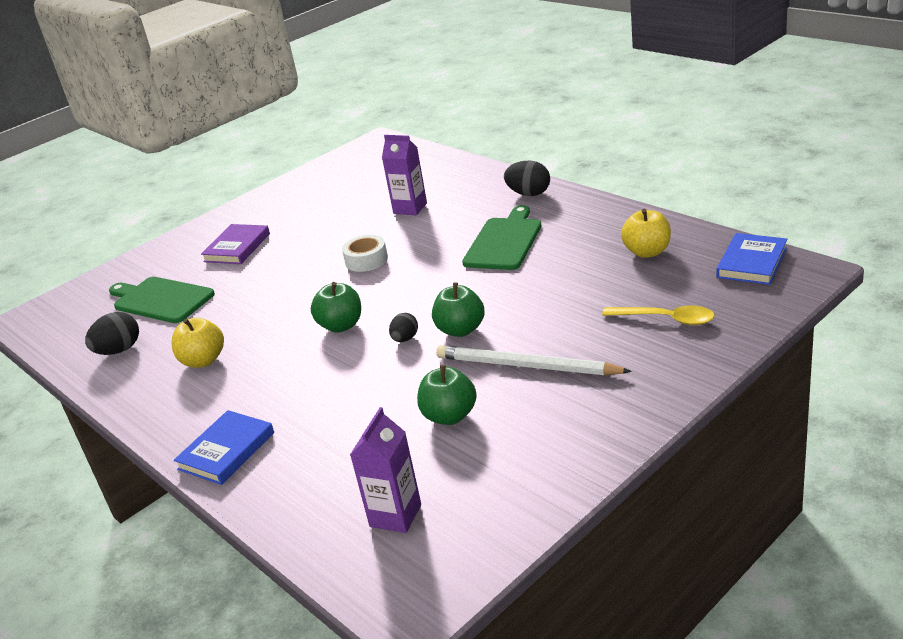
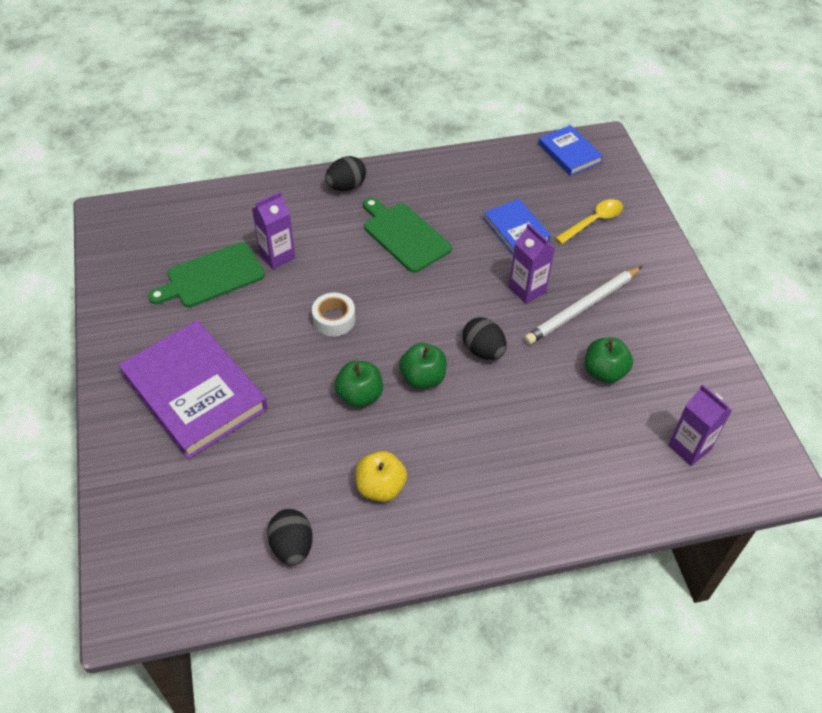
camera: 65 degrees left, 20 degrees up
(161, 300) = (229, 484): green cutting board -> green cutting board (212, 276)
(226, 451) = (533, 516): blue book -> blue book (516, 230)
(237, 247) = (194, 392): purple book -> purple book, size x1.88
(405, 339) = (483, 350): black egg -> black egg, size x1.58
(461, 330) = (503, 316): green apple -> green apple (359, 395)
(513, 326) = (527, 290): none -> purple carton
(647, 252) = (504, 183): yellow apple -> none

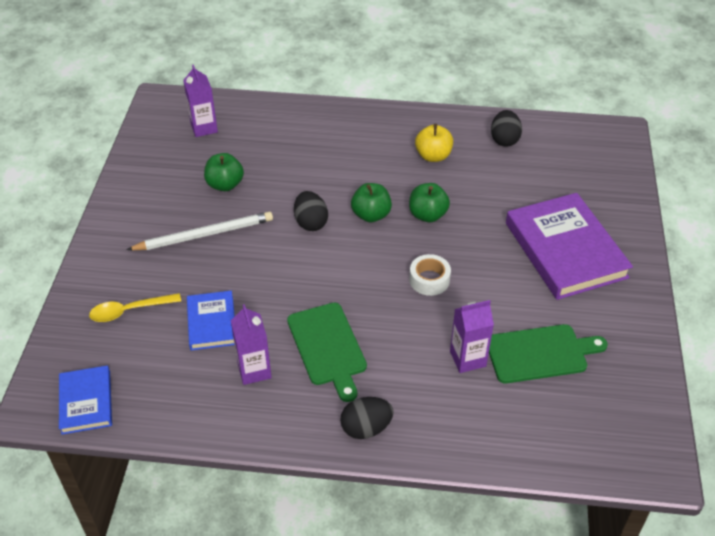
camera: 160 degrees left, 5 degrees down
(527, 290) = (241, 262): purple carton -> purple carton (254, 370)

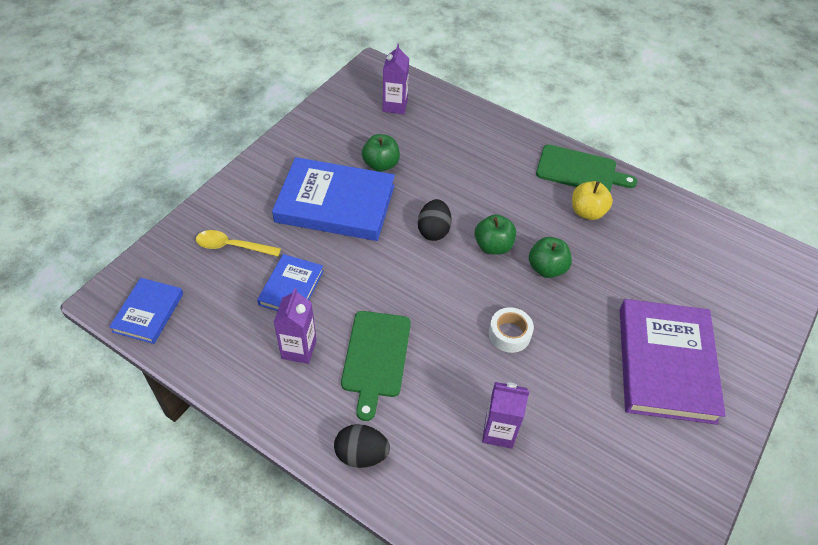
camera: 25 degrees right, 5 degrees up
(204, 234) = (335, 203): white pencil -> blue book
(504, 140) = (669, 223): black egg -> none
(540, 353) = (574, 461): green cutting board -> green cutting board (580, 170)

